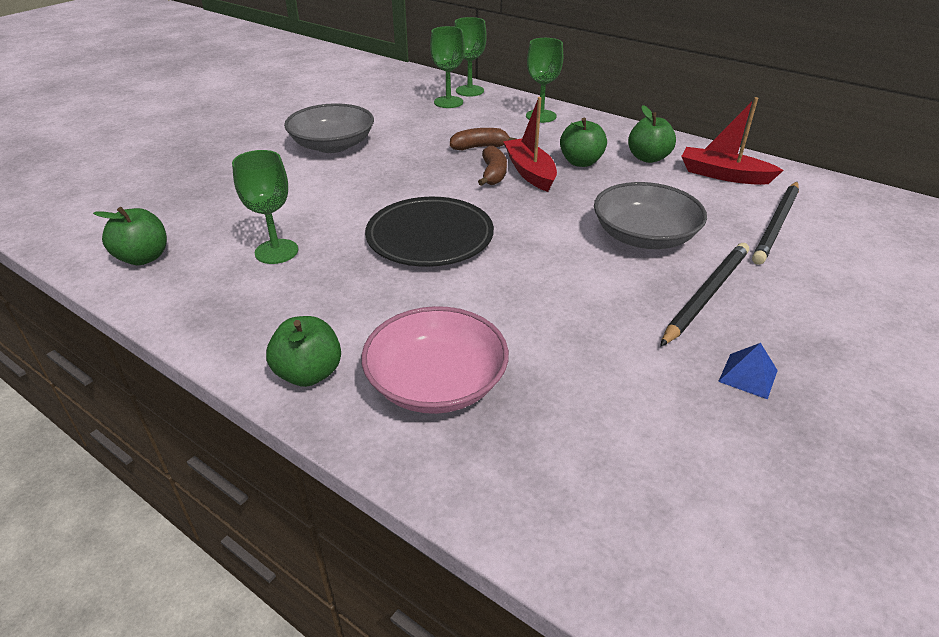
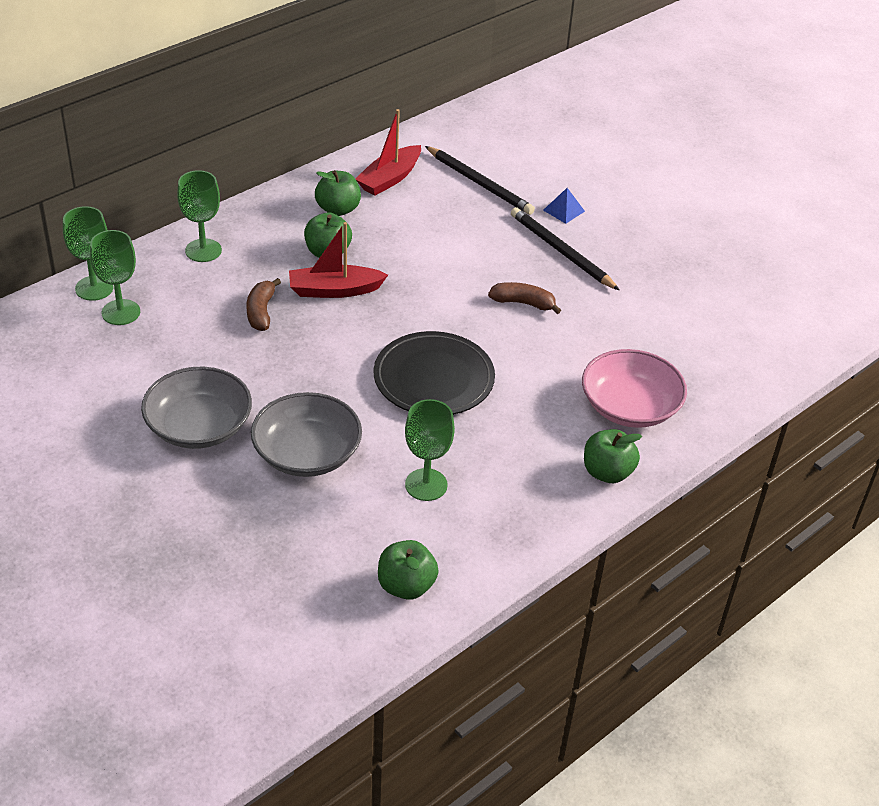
camera: 80 degrees left, 5 degrees up
(493, 174) = (327, 315): brown banana -> brown banana (523, 303)
(644, 236) = (474, 255): grey bowl -> grey bowl (307, 453)
(748, 375) = (648, 265): blue pyramid -> blue pyramid (563, 210)

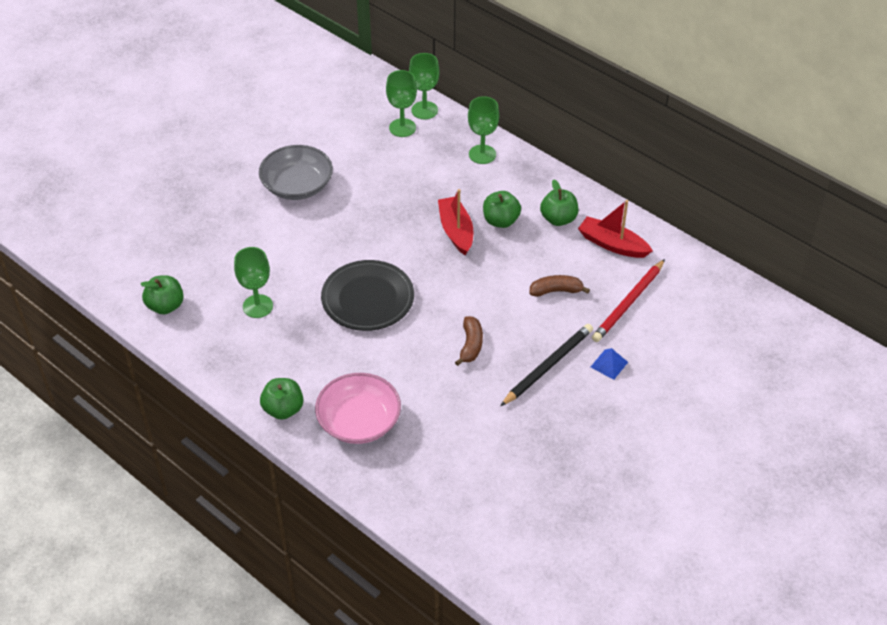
camera: 85 degrees right, 5 degrees up
(261, 312) = (420, 196): brown banana -> brown banana (556, 291)
(307, 453) = (280, 241): grey bowl -> none
(480, 183) = (628, 303): black pencil -> red pencil

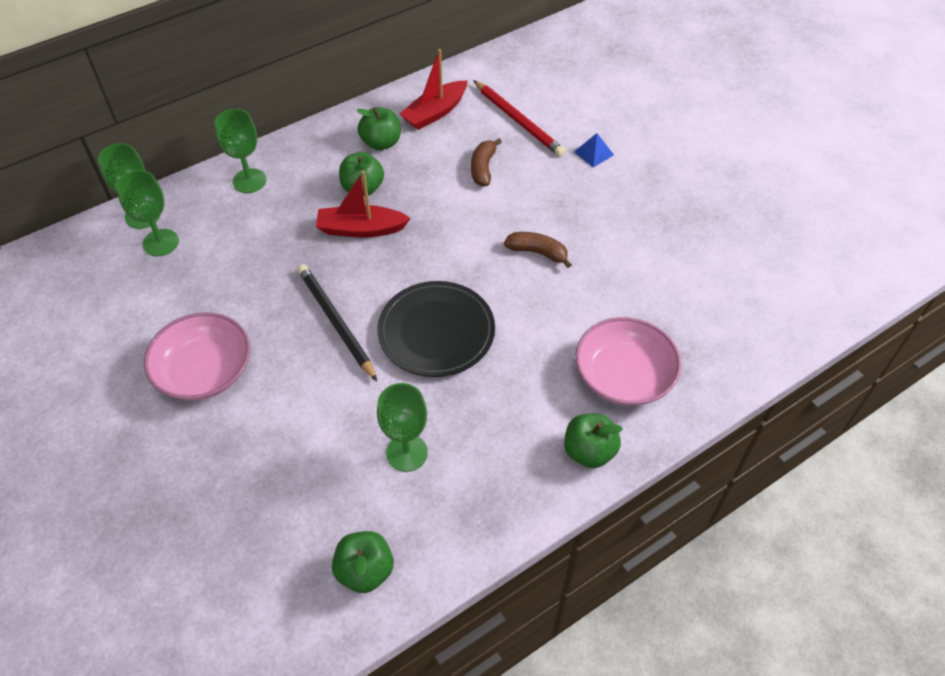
camera: 75 degrees left, 5 degrees up
(297, 185) = (204, 371): grey bowl -> pink bowl
(548, 366) = (583, 197): black pencil -> black pencil (335, 322)

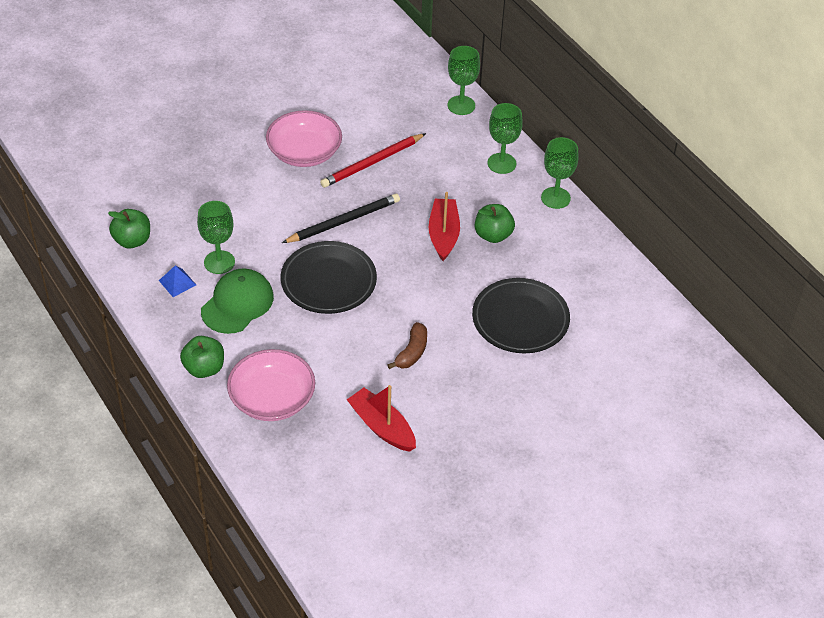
camera: 90 degrees right, 5 degrees down
(161, 242) = (431, 118): green goblet -> green goblet (555, 198)
(381, 143) = (553, 247): green apple -> none
(435, 113) = (598, 286): red boat -> red boat (382, 427)
(479, 425) = (237, 304): none -> green cap
(483, 168) = (520, 319): brown banana -> black plate
(518, 121) = (590, 350): red pencil -> red pencil (372, 163)
(593, 153) = (544, 406): blue pyramid -> blue pyramid (177, 282)

